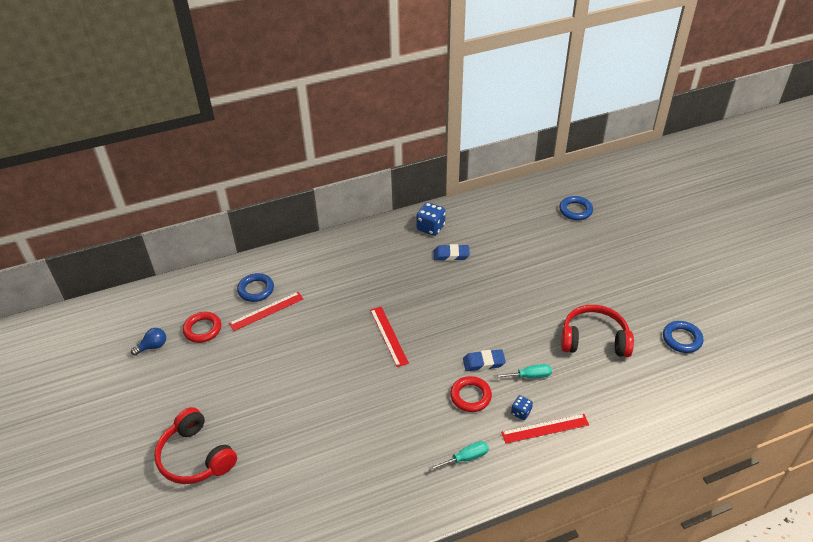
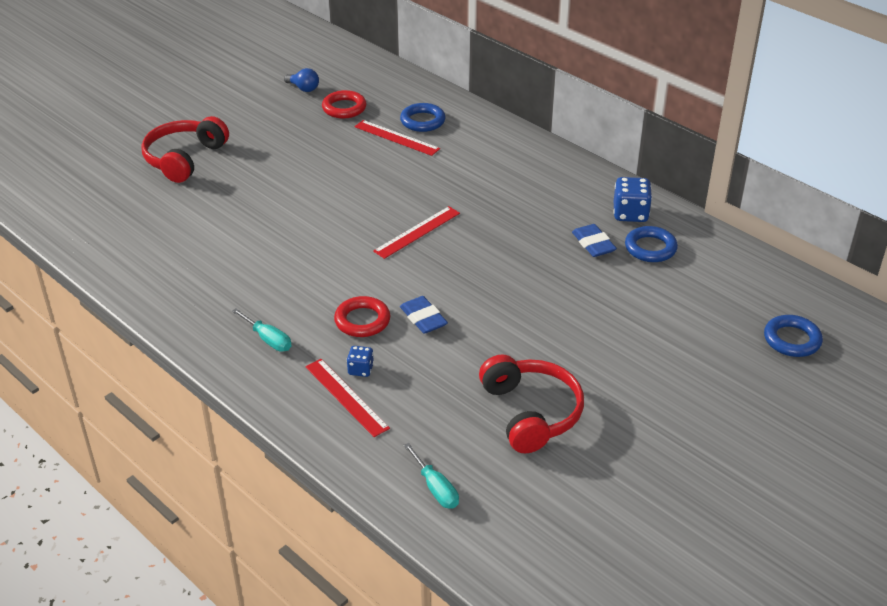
camera: 65 degrees right, 5 degrees down
(529, 376) = (425, 364): turquoise screwdriver -> turquoise screwdriver (435, 488)
(682, 339) = (598, 511): blue ring -> blue ring (650, 248)

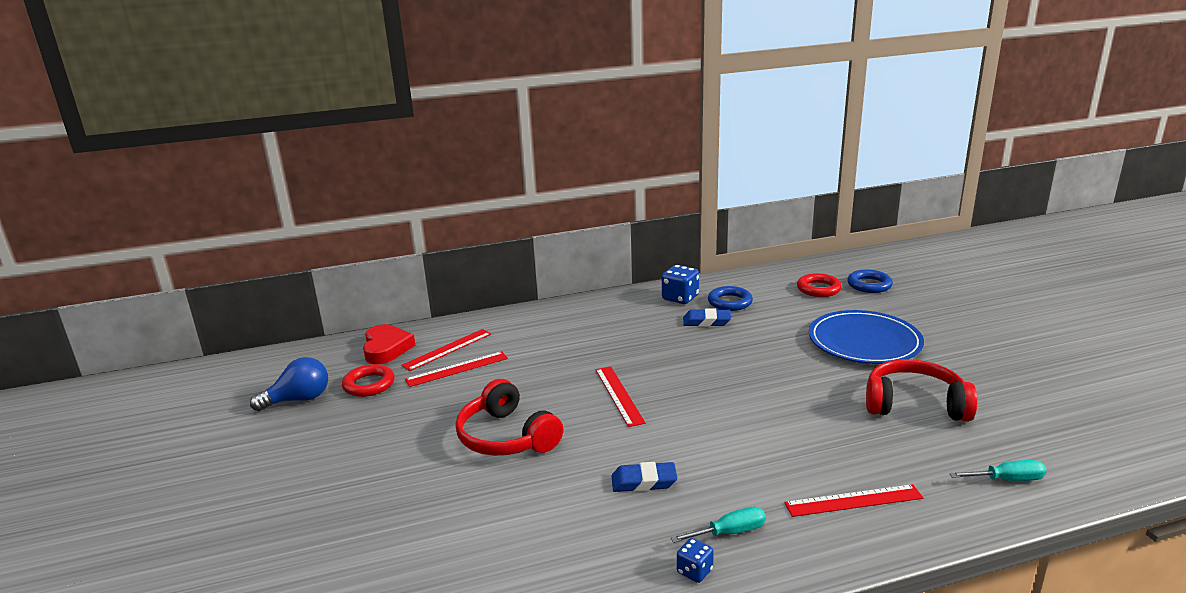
camera: 60 degrees left, 15 degrees down
(184, 158) = (320, 518): red headphones -> red headphones (506, 437)
(303, 88) = (299, 400): blue light bulb -> blue light bulb, size x1.53
(360, 369) = (813, 481): blue dice -> blue dice (694, 571)
(362, 321) = (735, 460): red ring -> red ring (818, 289)
(401, 92) = (386, 348): none -> red heart
(422, 121) = (447, 349): blue ring -> red ruler
(423, 318) = (754, 425): blue eraser -> blue eraser (644, 482)
(638, 359) = (864, 342): none -> blue plate

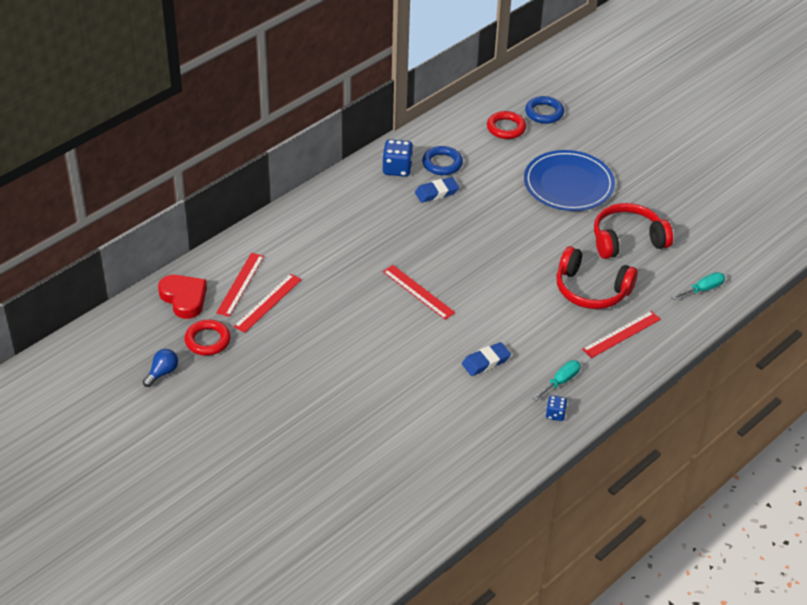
camera: 30 degrees left, 20 degrees up
(299, 400) = (162, 373): blue light bulb -> blue light bulb, size x0.65
(506, 437) = (363, 356): red headphones -> red headphones (591, 290)

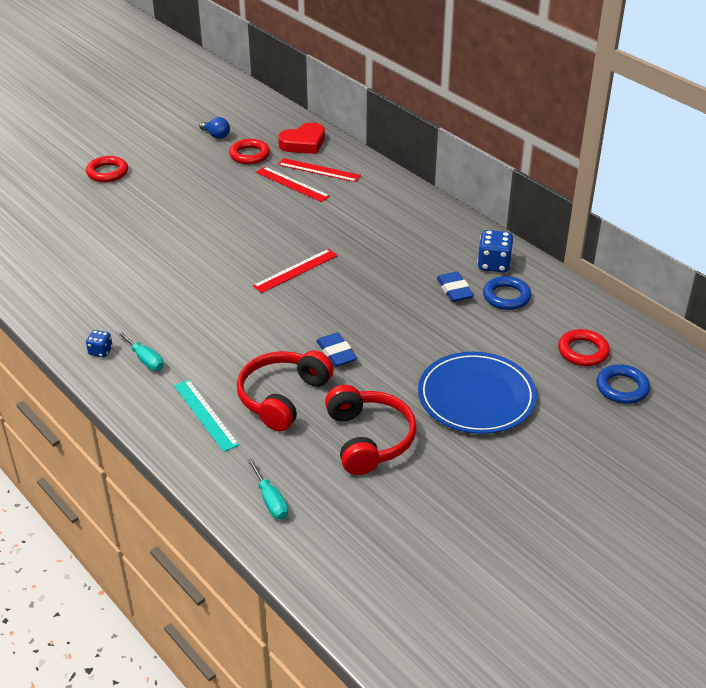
camera: 95 degrees right, 5 degrees down
(243, 460) = (107, 172): none -> red ring
(486, 362) = (186, 309): blue eraser -> blue eraser (336, 353)
(621, 334) = (205, 414): red ruler -> turquoise ruler

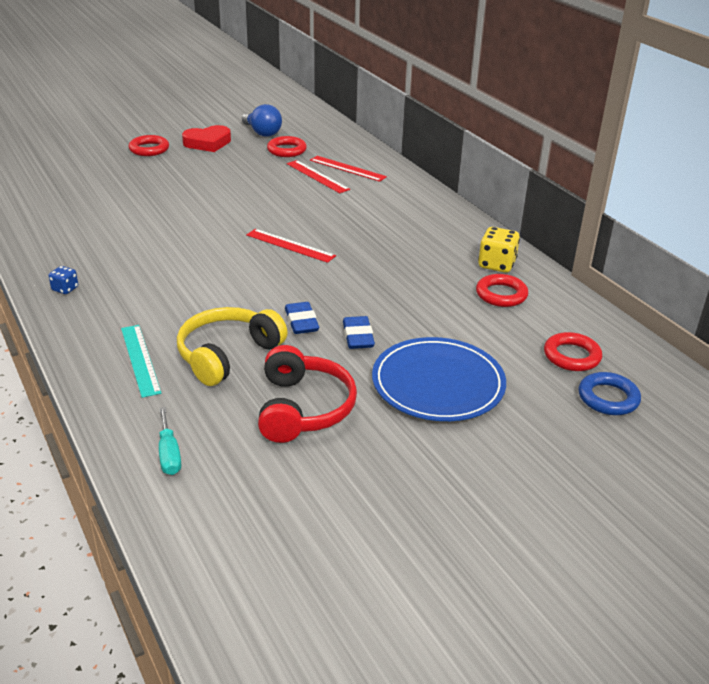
camera: 10 degrees right, 5 degrees down
(145, 359) = (104, 302): turquoise screwdriver -> none
(216, 135) = (262, 133): blue light bulb -> blue light bulb, size x1.53
(282, 397) = (227, 354): red headphones -> yellow headphones
(295, 270) = (290, 245): red ruler -> red ruler turned 60 degrees clockwise
(303, 143) = (341, 147): red heart -> red heart (208, 143)
(454, 290) = (447, 282): blue eraser -> blue eraser (358, 336)
(494, 264) = (496, 264): blue dice -> yellow dice
(506, 296) = (501, 294): blue ring -> red ring

